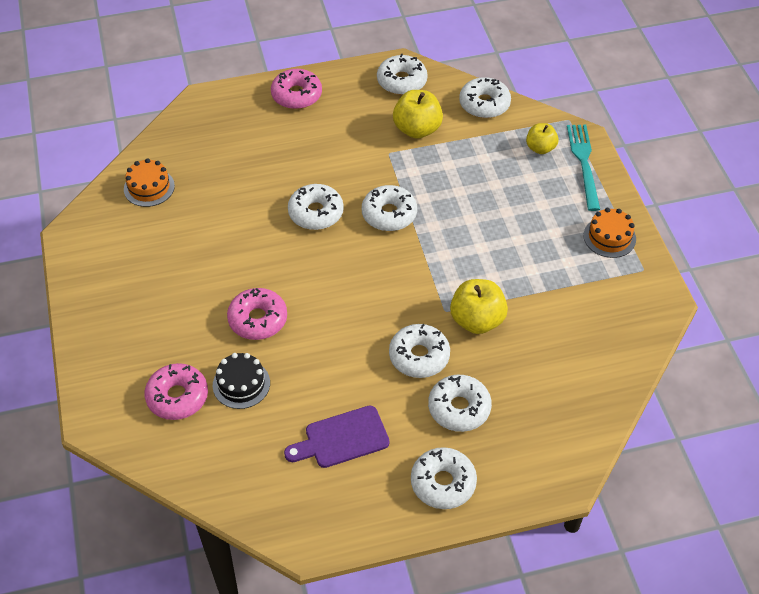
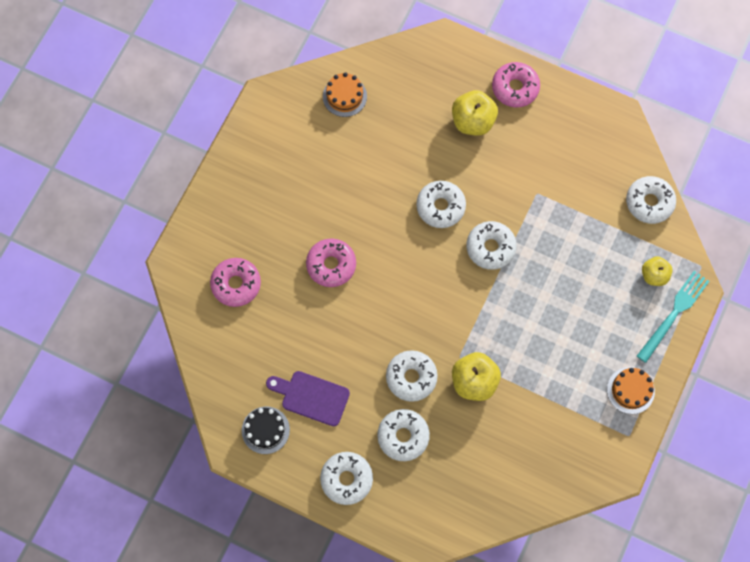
camera: 40 degrees right, 20 degrees up
(241, 384) = (282, 306): black cake -> black cake (265, 430)
(402, 81) = (605, 133): white donut -> none
(417, 129) = (577, 187): yellow apple -> yellow apple (473, 121)

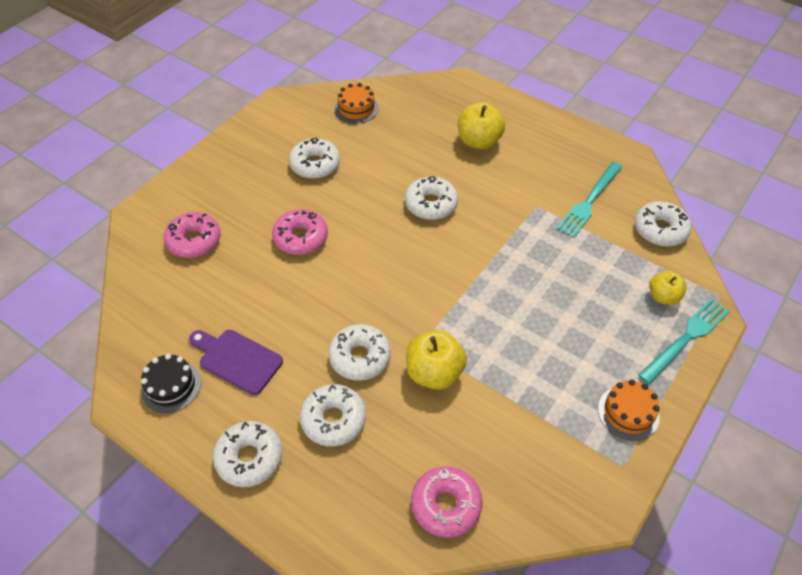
camera: 10 degrees right, 20 degrees down
(490, 247) = (478, 246): white donut -> white donut (315, 164)
(515, 88) = (526, 122): pink donut -> pink donut (446, 505)
(584, 179) = (589, 201): none -> turquoise fork

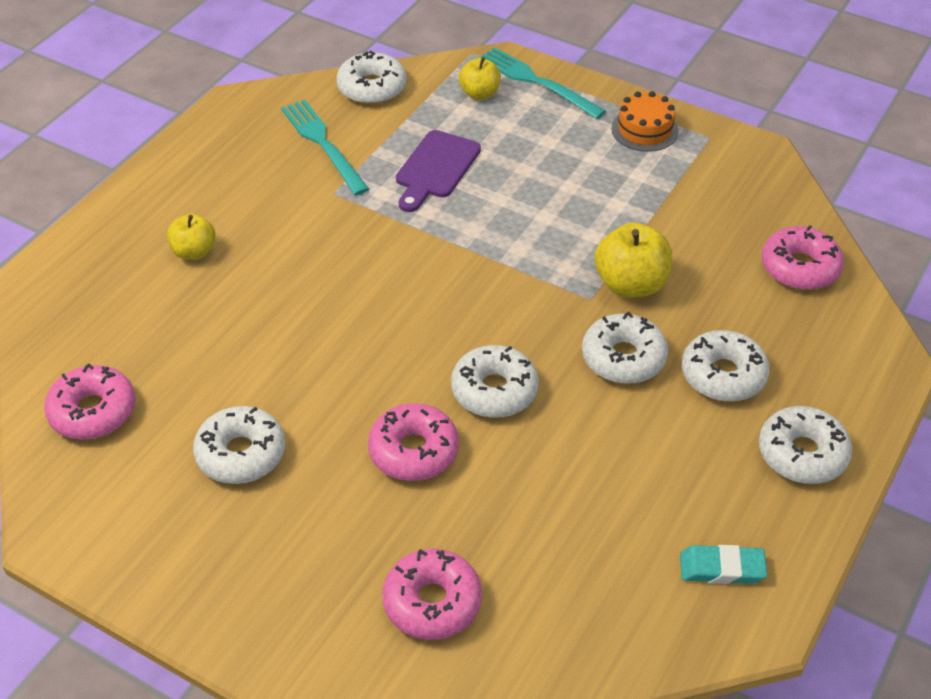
camera: 95 degrees left, 5 degrees down
(171, 386) = (722, 568): black cake -> turquoise eraser
(237, 360) = (658, 495): purple cutting board -> purple cutting board (436, 168)
(356, 108) = (93, 411): orange cake -> pink donut
(431, 204) = (333, 301): white donut -> white donut (494, 390)
(479, 141) = (194, 252): yellow apple -> yellow apple, size x0.63
(589, 201) = (323, 144): turquoise fork -> turquoise fork turned 150 degrees counterclockwise

